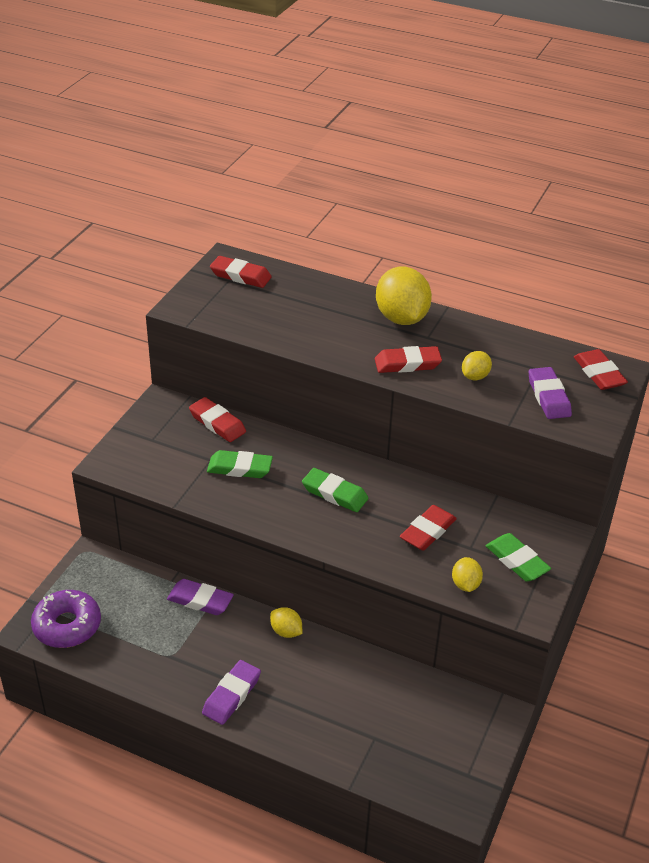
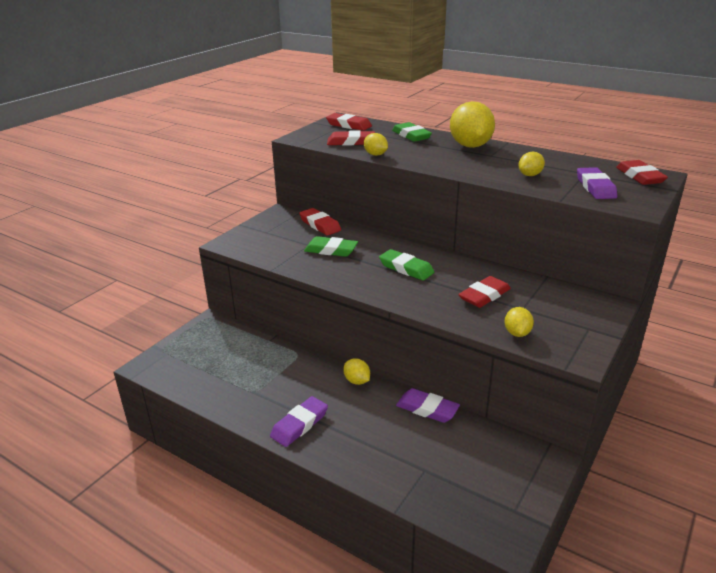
camera: 10 degrees right, 10 degrees down
(67, 626) = (176, 365): purple donut -> none
(200, 600) = (289, 354): purple eraser -> purple eraser (427, 409)
(286, 342) = (375, 155): none -> yellow lemon
(407, 364) = (472, 167): red eraser -> red eraser (351, 142)
(517, 561) = (566, 319): green eraser -> green eraser (411, 135)

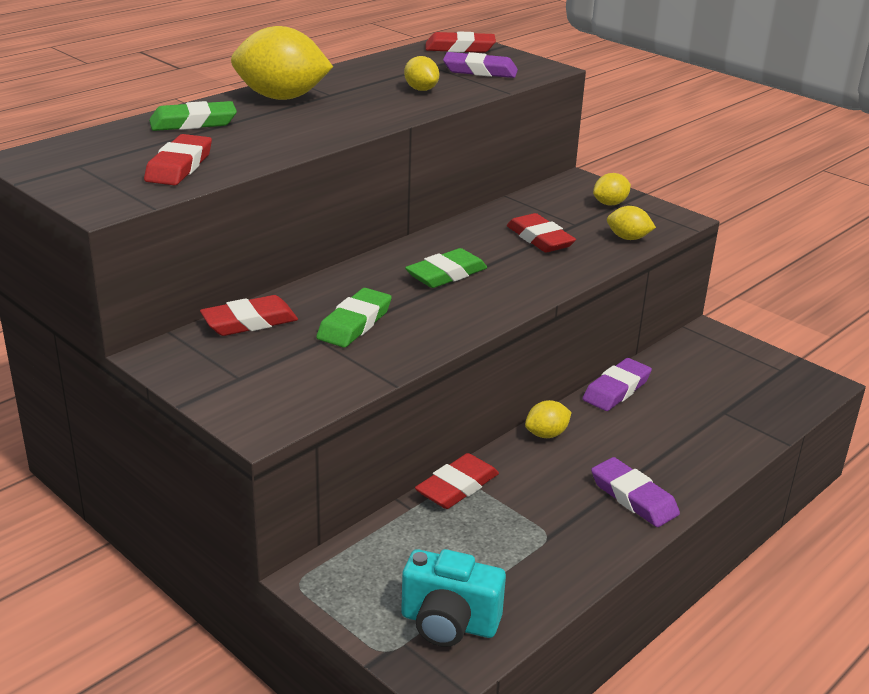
camera: 80 degrees left, 0 degrees up
(180, 364) = (448, 623): none -> turquoise camera
(349, 125) = (79, 157): red eraser -> red eraser (457, 487)
(375, 155) = (263, 157): yellow lemon -> yellow lemon (610, 204)

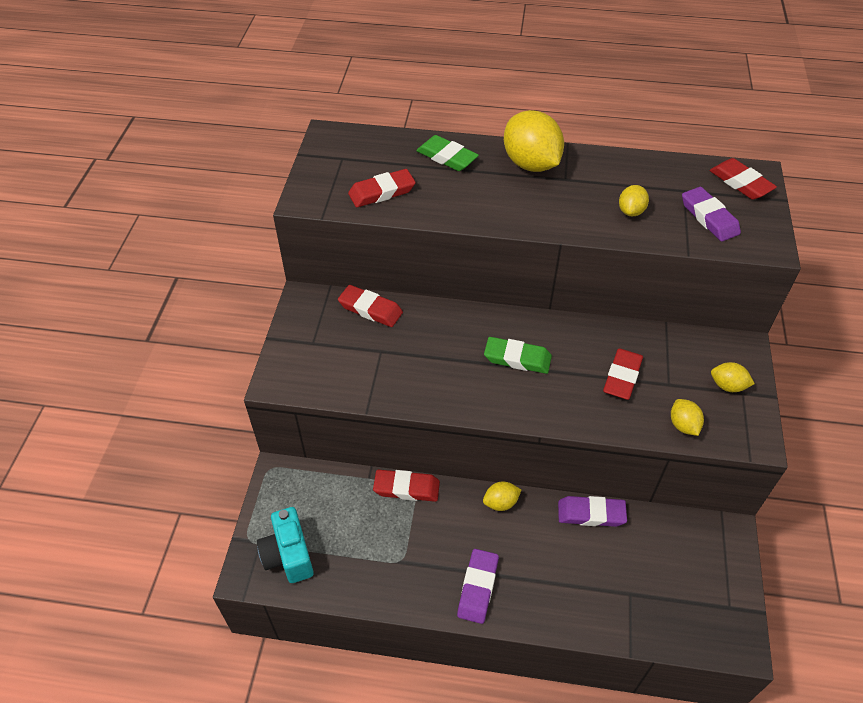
camera: 55 degrees right, 20 degrees up
(354, 323) = (413, 353): green eraser -> none
(546, 434) = (500, 503): yellow lemon -> yellow lemon turned 45 degrees counterclockwise

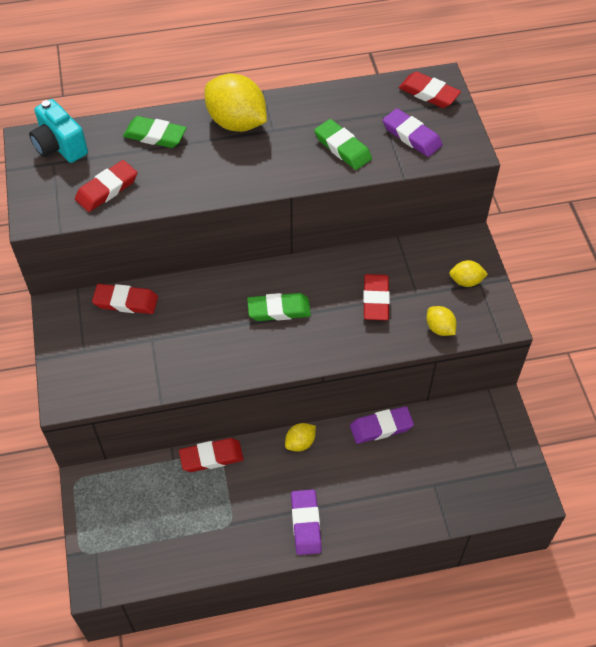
camera: 20 degrees left, 5 degrees up
(288, 555) = (126, 553): turquoise camera -> turquoise camera (60, 146)
(631, 211) = (342, 148): yellow lemon -> green eraser

